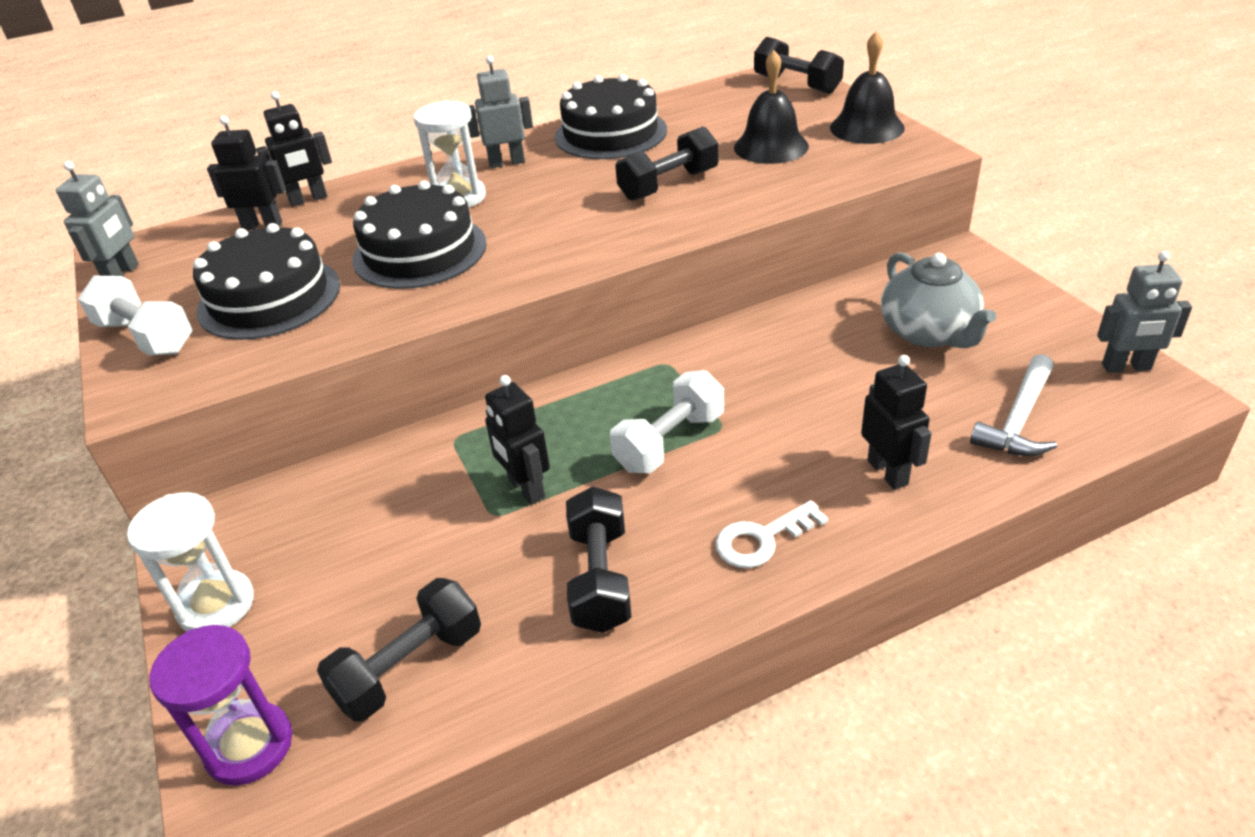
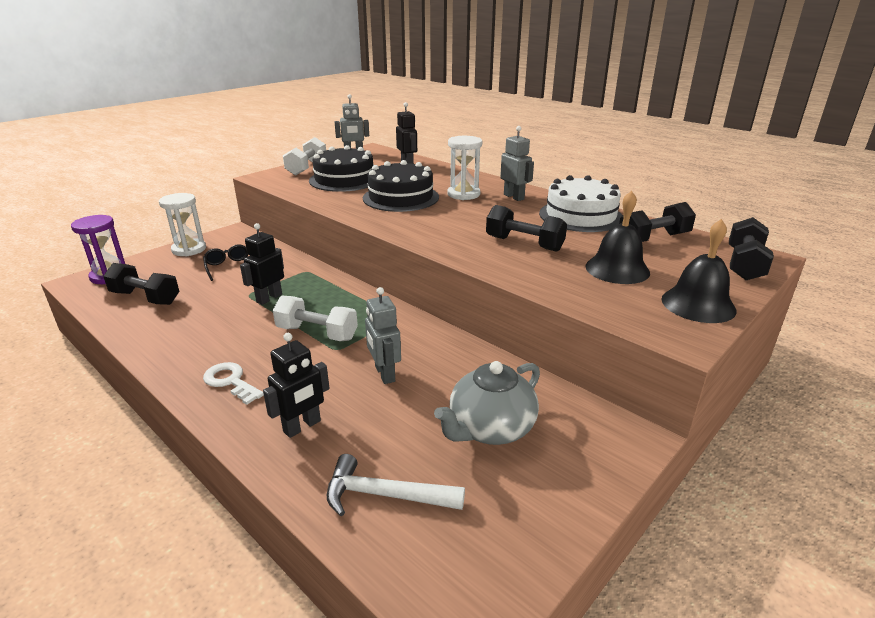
camera: 65 degrees right, 10 degrees down
(308, 200) = (438, 167): black robot -> none
(359, 538) = (230, 267): none -> black glasses
(600, 578) = (199, 333): black dumbbell -> black dumbbell (653, 239)
(610, 133) = (580, 215): black cake -> white cake
(1126, 367) = (500, 577): grey robot -> grey robot (384, 374)

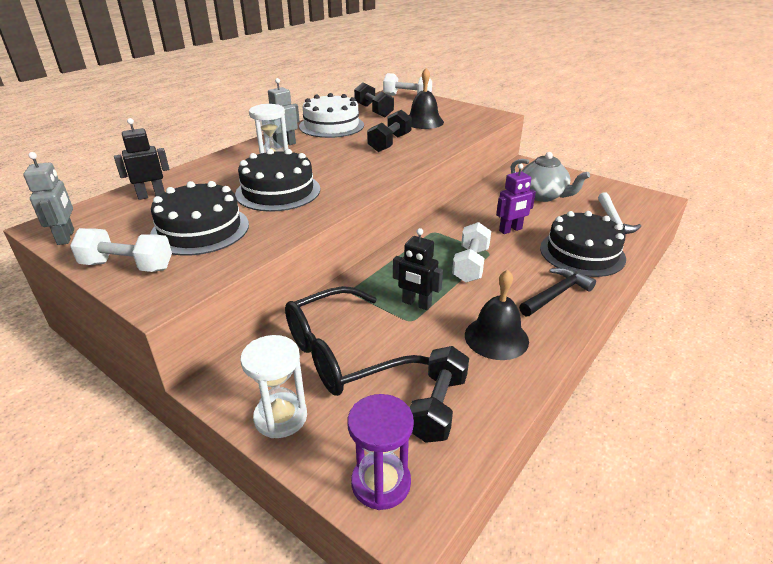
camera: 95 degrees left, 5 degrees up
(230, 267) = (342, 354): black glasses -> black glasses, size x2.13
(230, 381) = (556, 294): white key -> black hammer
(302, 426) = (582, 253): black robot -> black cake
(384, 374) = (510, 230): grey robot -> purple robot
(698, 304) = (461, 109): black bell -> black bell (496, 337)
(744, 264) = (407, 97): black dumbbell -> white dumbbell

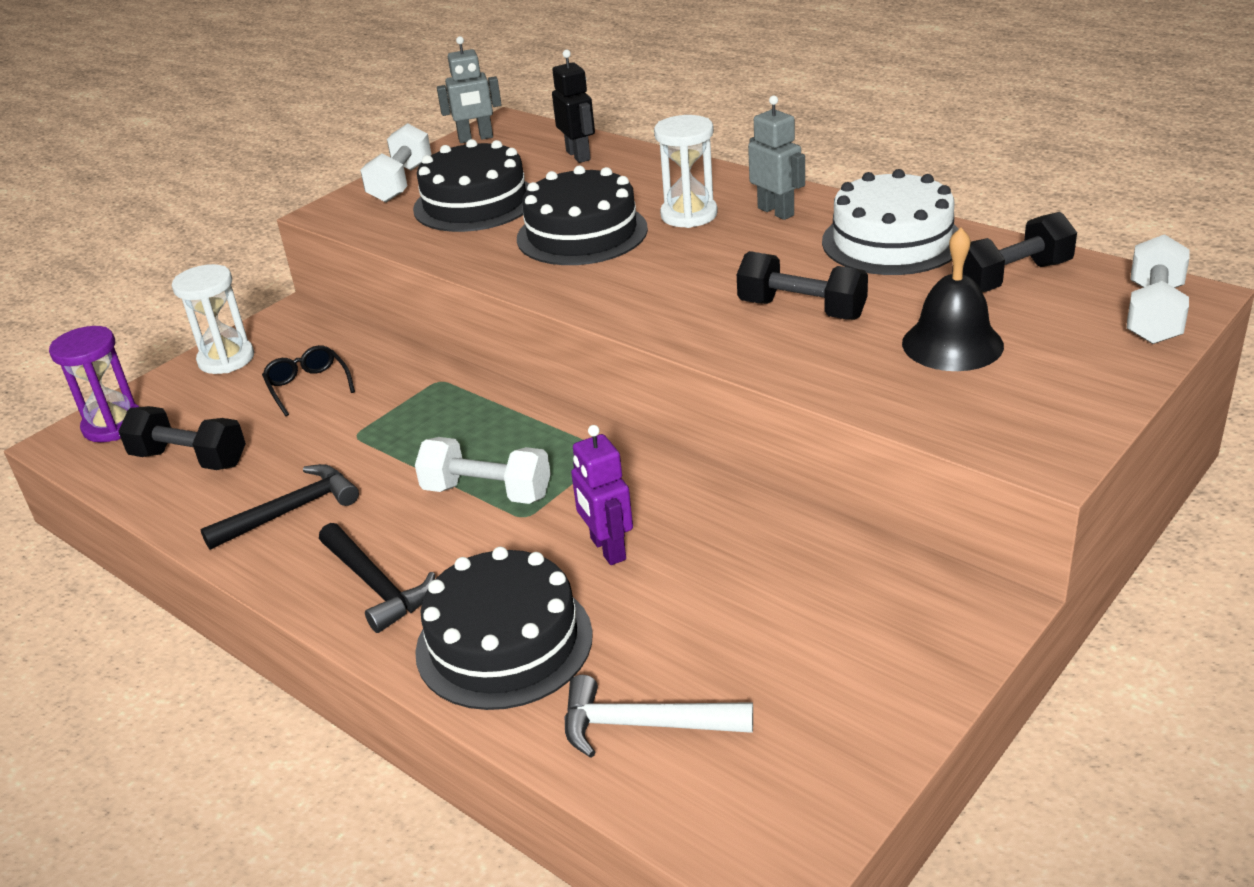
camera: 95 degrees right, 0 degrees up
(342, 354) = (308, 386): black glasses -> black glasses, size x0.47
(416, 304) = (392, 438): black robot -> none
(496, 337) = (291, 511): black bell -> black hammer
(542, 196) = (778, 617): grey teapot -> none

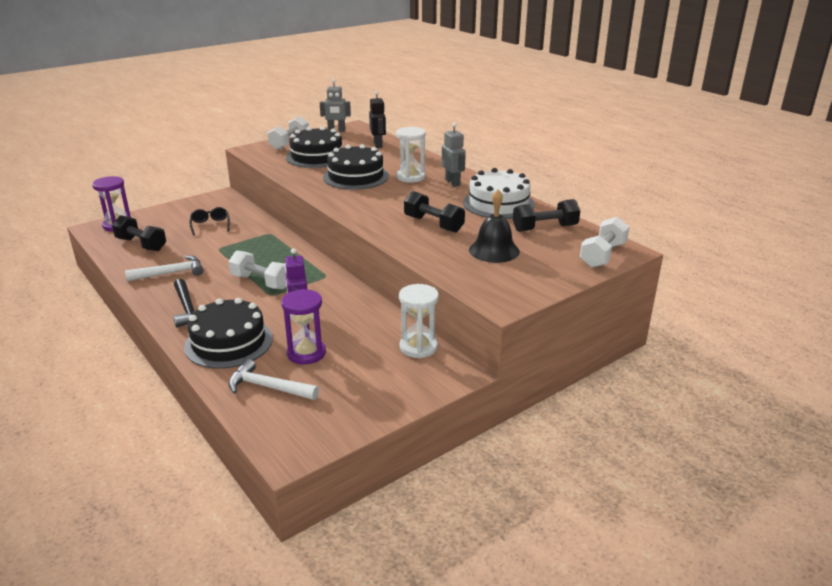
camera: 10 degrees right, 5 degrees down
(226, 359) = (182, 208): white hourglass -> white hourglass (418, 347)
(291, 511) = (171, 273): black hammer -> white hammer
(673, 631) = (306, 353): none -> purple hourglass

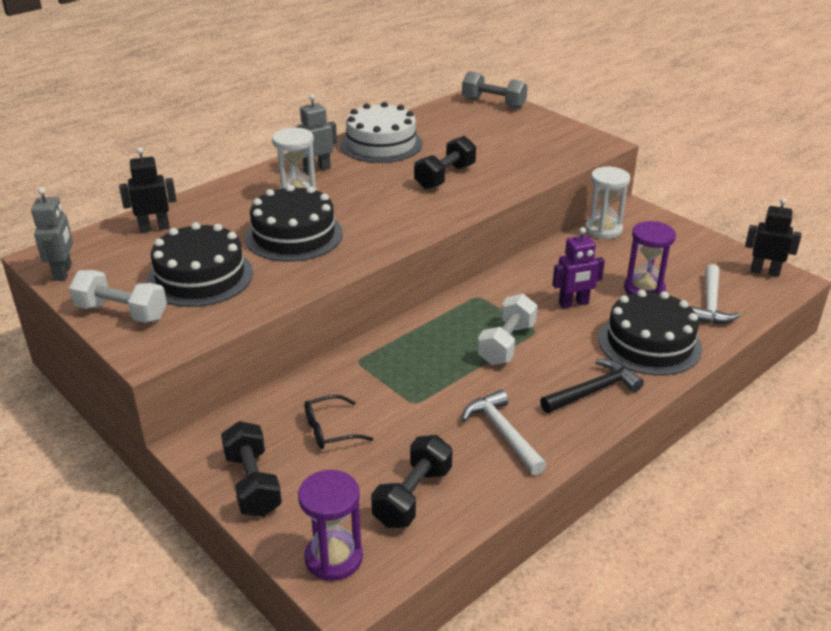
camera: 95 degrees left, 5 degrees up
(310, 439) = (764, 272): none -> black robot
(494, 250) = (500, 146): black bell -> none
(544, 228) = (441, 124): black dumbbell -> black dumbbell (253, 484)
(603, 255) = (493, 103): white dumbbell -> grey dumbbell

